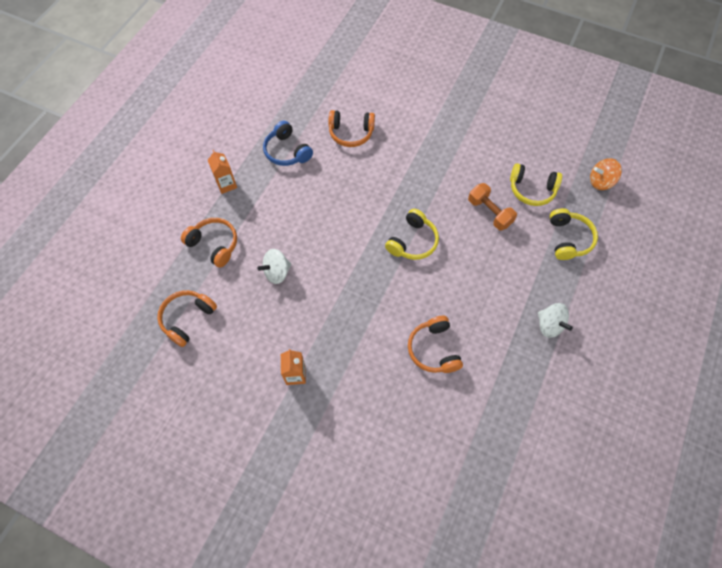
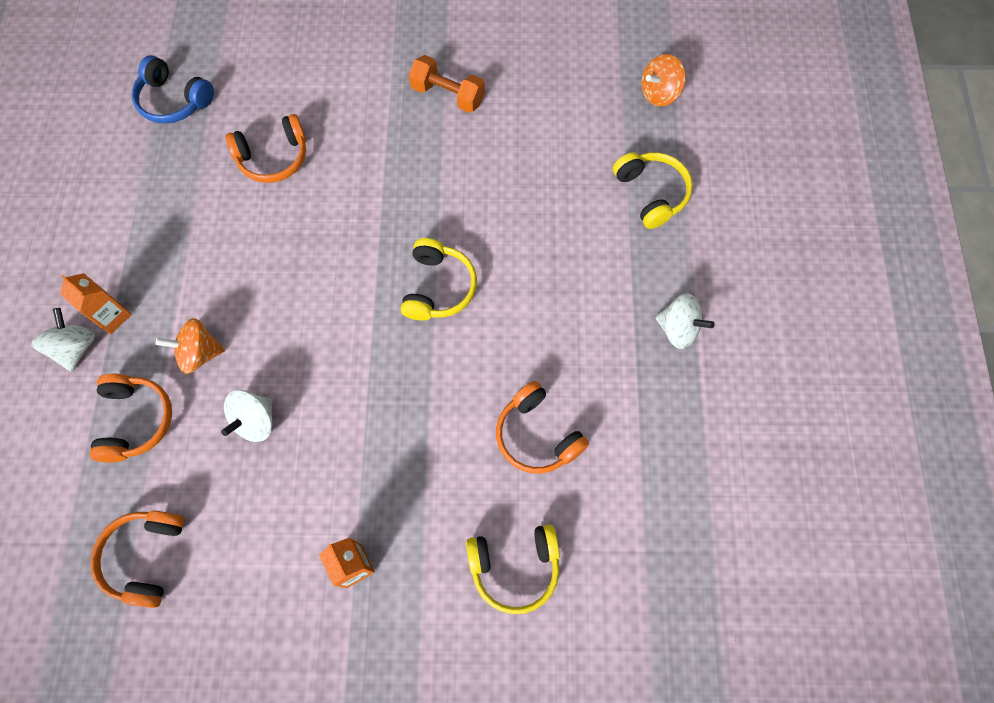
camera: 25 degrees left, 5 degrees up
(200, 193) = (76, 348): none -> white spinning top
(214, 245) = (136, 420): orange headphones -> orange headphones turned 75 degrees clockwise
(263, 223) = (199, 353): none -> orange spinning top
(287, 151) = (186, 225): blue headphones -> blue headphones (174, 100)
(489, 212) = (528, 199): orange dumbbell -> orange dumbbell (448, 95)
(531, 190) = (572, 141): yellow headphones -> yellow headphones (515, 567)

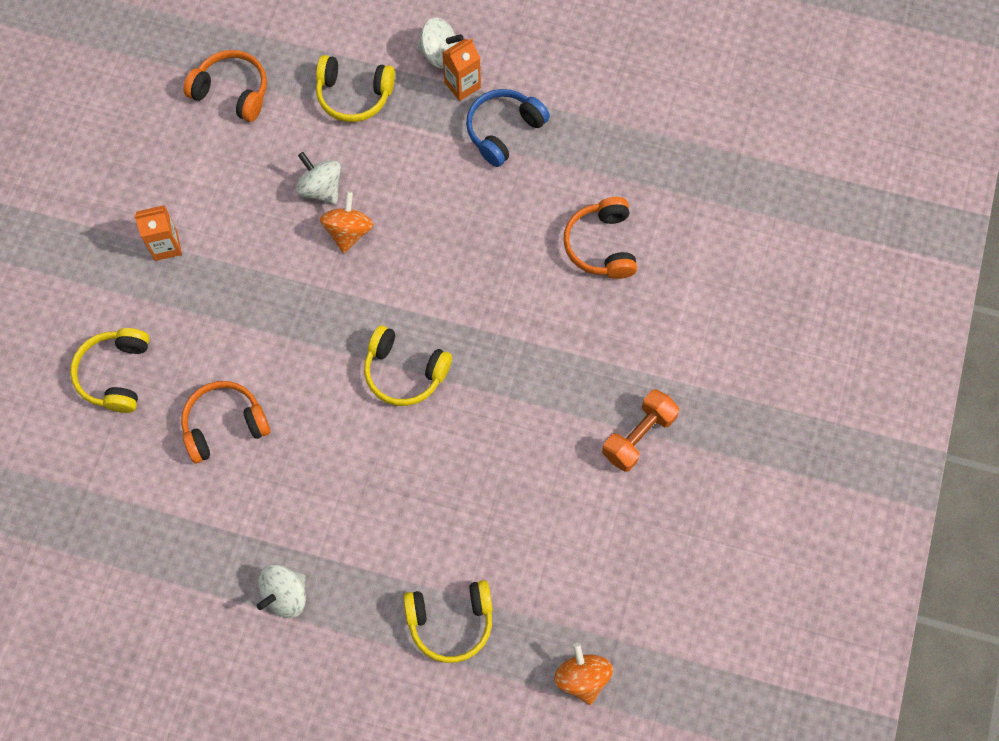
camera: 105 degrees right, 0 degrees up
(136, 420) = (354, 95): orange headphones -> yellow headphones
(174, 100) = (698, 161): blue headphones -> blue headphones (504, 131)
(199, 353) = (402, 152): orange spinning top -> orange spinning top (348, 232)

